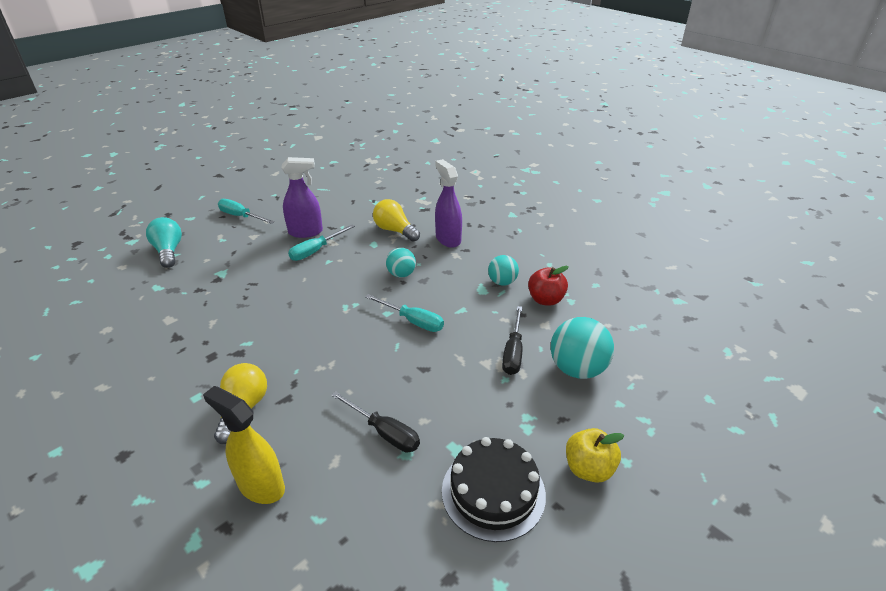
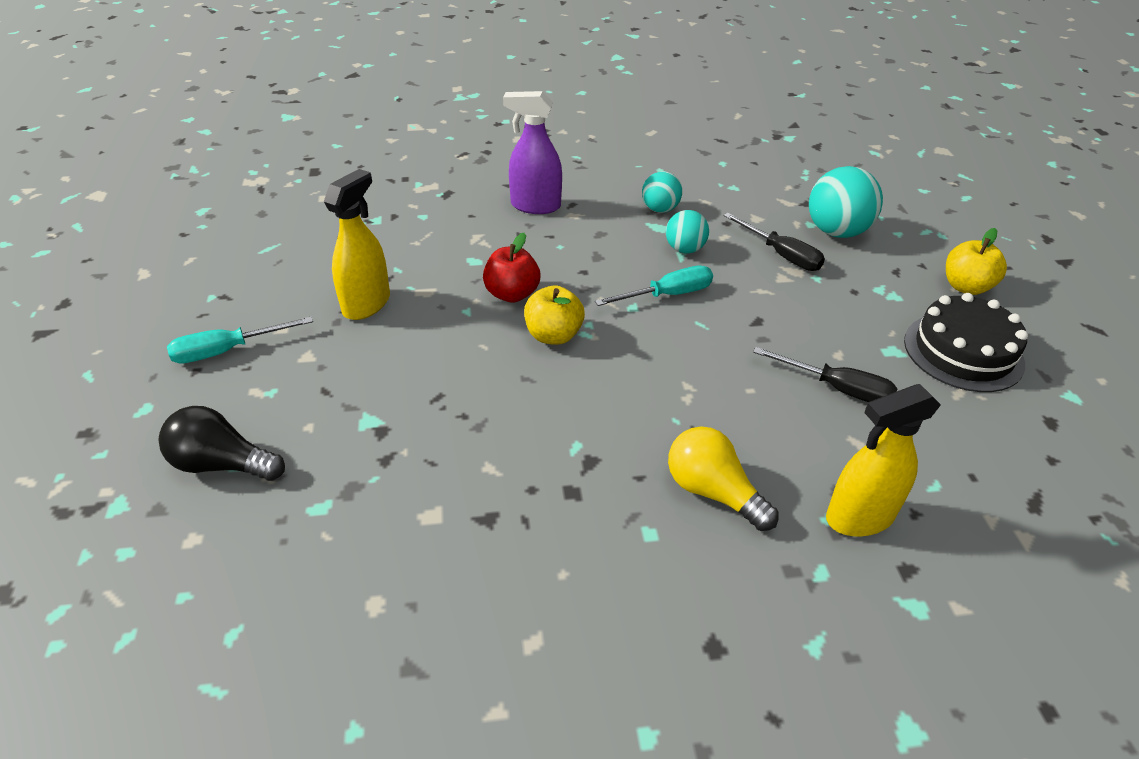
camera: 55 degrees left, 5 degrees up
(169, 251) = (222, 464): turquoise light bulb -> black light bulb
(306, 232) = (367, 304): purple spray bottle -> yellow spray bottle
(316, 251) = (427, 312): turquoise screwdriver -> none
(333, 296) = (553, 335): none -> yellow apple
(384, 432) = (837, 388): black screwdriver -> black screwdriver turned 45 degrees clockwise
(395, 230) = (465, 233): yellow light bulb -> none
(401, 274) = (567, 266): turquoise ball -> turquoise ball (684, 249)
(545, 300) = (717, 199): red apple -> red apple (512, 294)

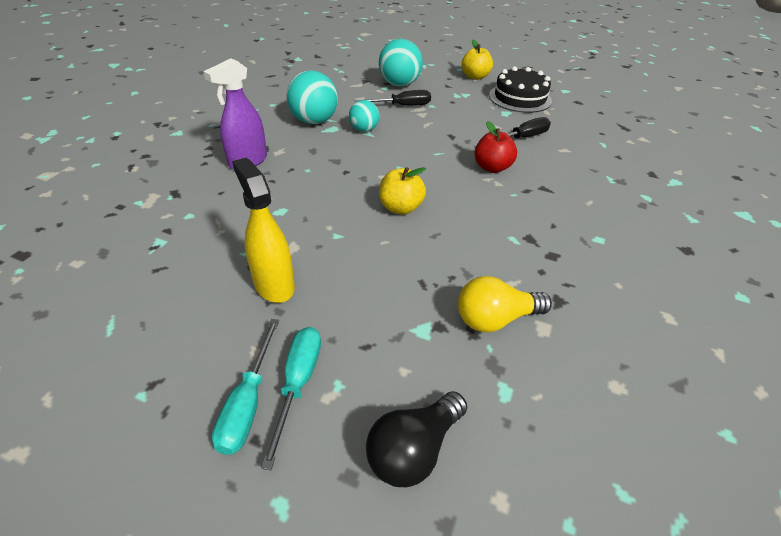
camera: 60 degrees left, 0 degrees up
(512, 294) = (339, 208): red apple -> red apple (492, 168)
(660, 209) = (314, 121): turquoise ball -> turquoise ball, size x1.67
(667, 295) = (401, 152): turquoise screwdriver -> turquoise screwdriver (298, 383)
(712, 492) = (577, 205): yellow light bulb -> yellow light bulb (495, 319)
(859, 517) = (615, 171): yellow spray bottle -> none

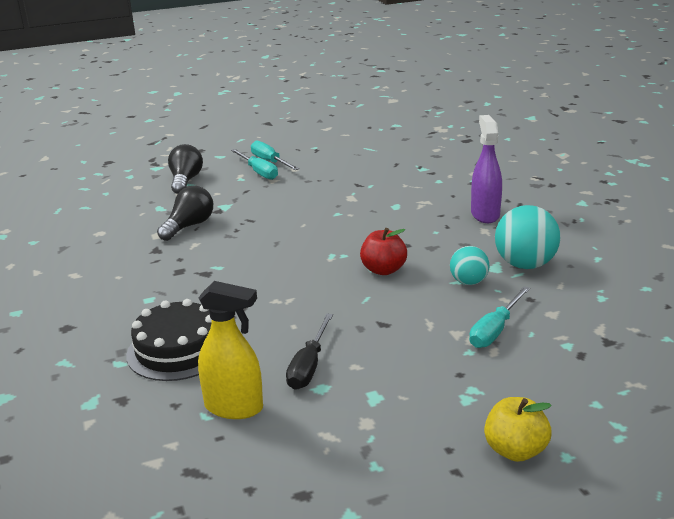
camera: 140 degrees right, 15 degrees down
(274, 285) = (328, 184): yellow spray bottle -> yellow spray bottle (234, 407)
(399, 84) = (564, 361): turquoise ball -> none
(400, 208) = (324, 245): yellow apple -> none
(402, 106) = (495, 330): black screwdriver -> turquoise screwdriver
(492, 168) = (298, 312): red apple -> red apple (383, 270)
(495, 319) = (189, 226): yellow light bulb -> black light bulb
(520, 98) = (392, 441): black cake -> black cake (178, 350)

